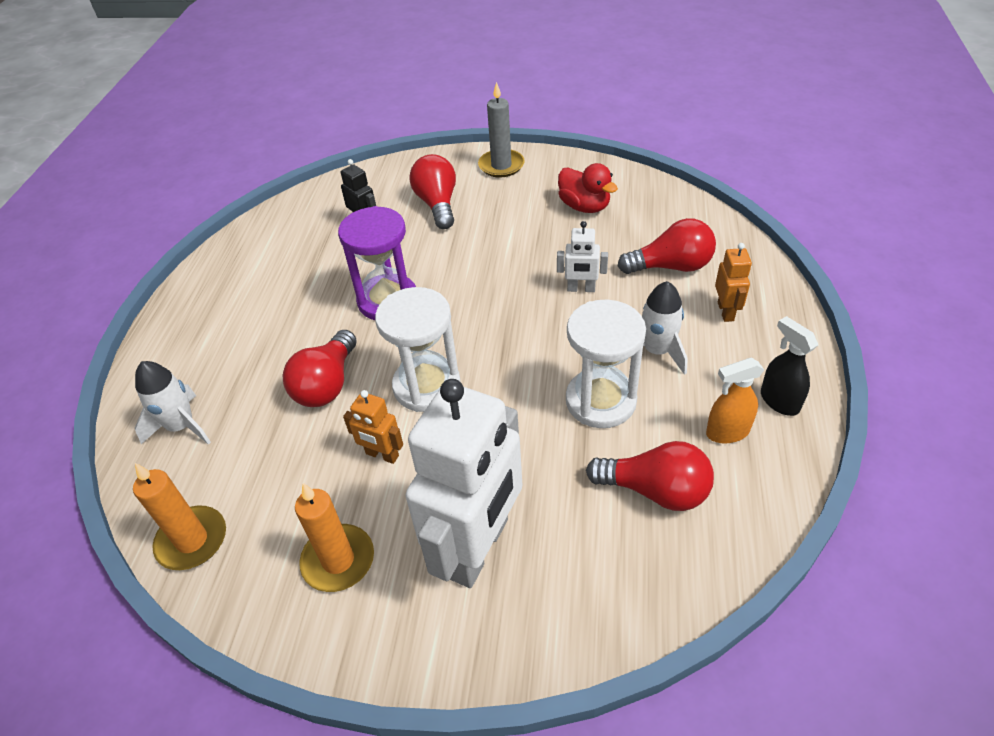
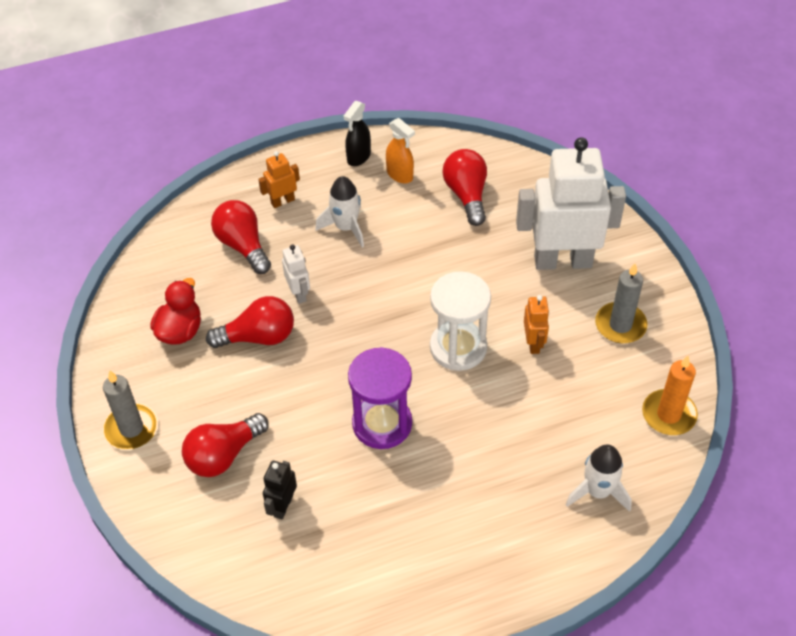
camera: 120 degrees left, 5 degrees up
(327, 384) = (496, 414): red light bulb -> red light bulb (258, 337)
(338, 560) = (620, 325): orange candle -> grey candle
(600, 401) = (411, 243): white hourglass -> none

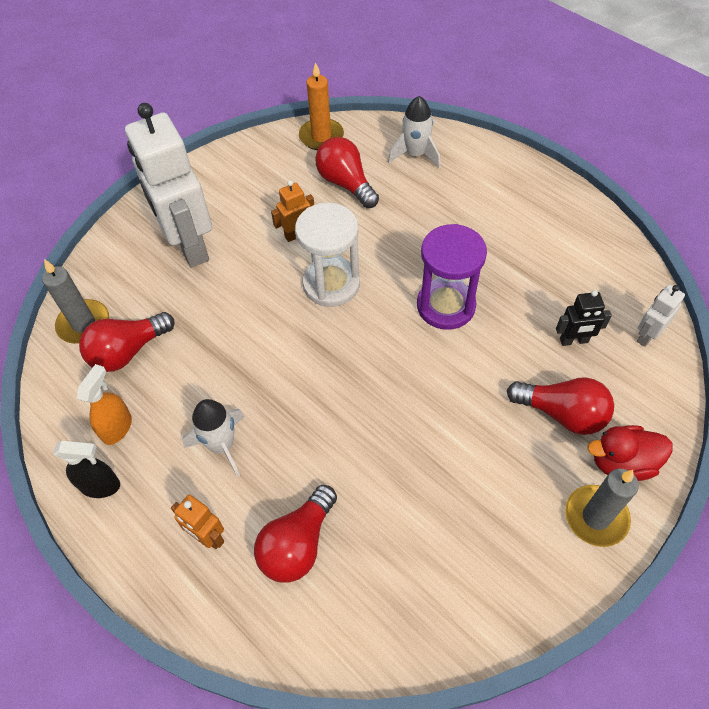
camera: 115 degrees left, 5 degrees up
(180, 331) = (452, 543): red duck -> red duck (622, 462)
(258, 337) = (414, 456): red light bulb -> red light bulb (346, 183)
(299, 293) = (337, 446): white robot -> white robot (647, 335)
(620, 325) = (246, 186): grey candle -> grey candle (84, 324)

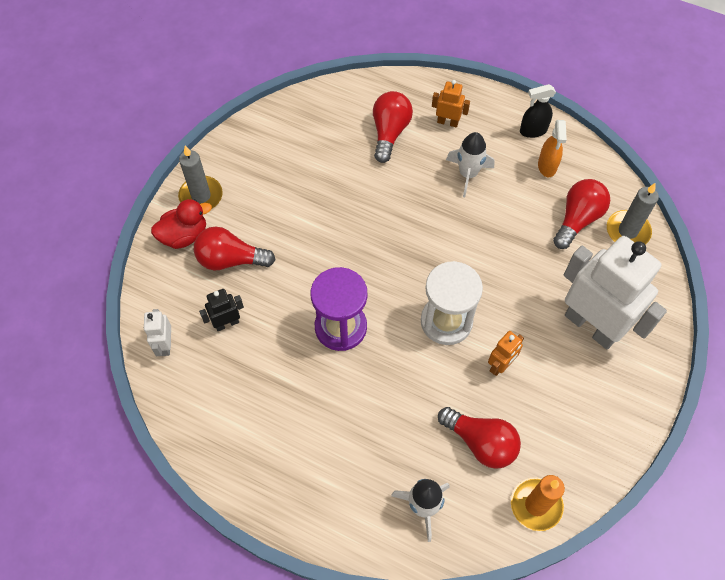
camera: 160 degrees right, 5 degrees up
(647, 335) = (165, 345): white robot -> white robot turned 150 degrees clockwise

